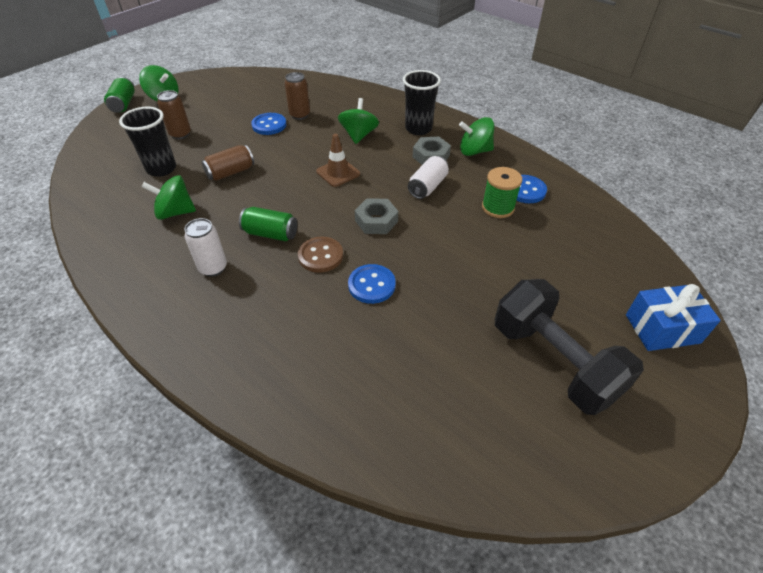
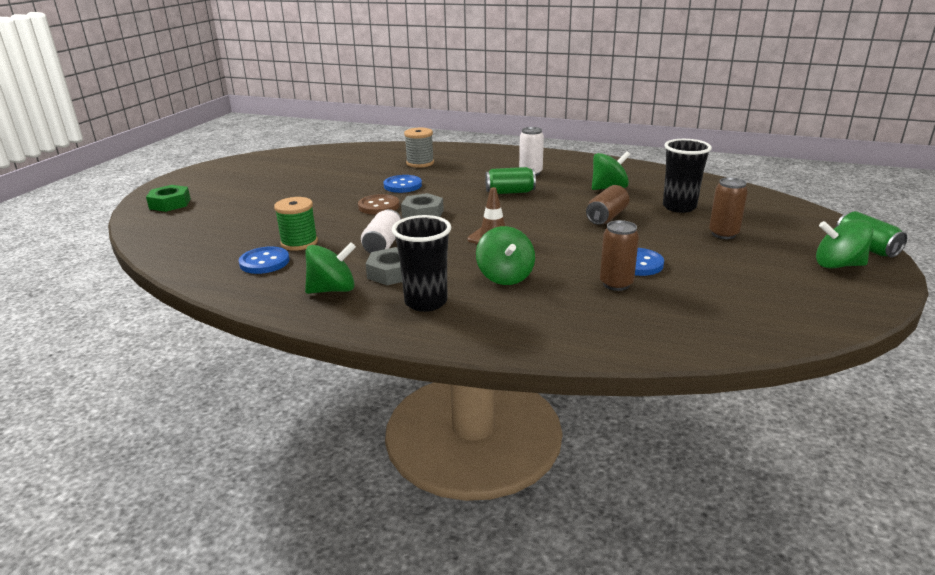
camera: 160 degrees right, 20 degrees down
(320, 256) = (455, 190): brown button -> brown button (379, 206)
(320, 346) = (420, 163): none -> grey spool
(553, 361) = (261, 181): black dumbbell -> none
(662, 328) = (170, 204): blue gift -> green nut

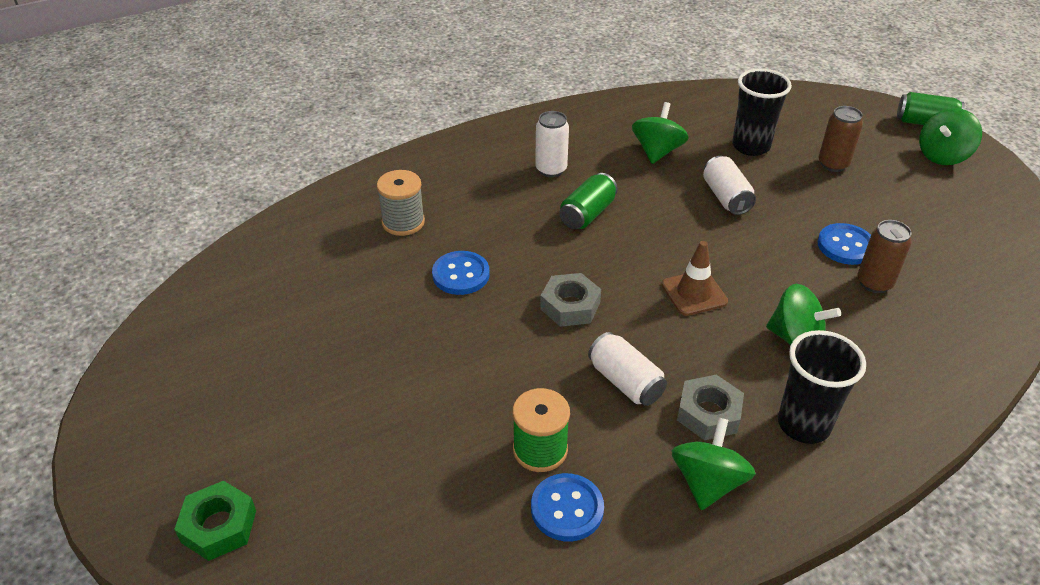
camera: 50 degrees left, 15 degrees up
(379, 206) = (504, 327): brown button -> none
(607, 217) = (726, 197): brown can -> white can

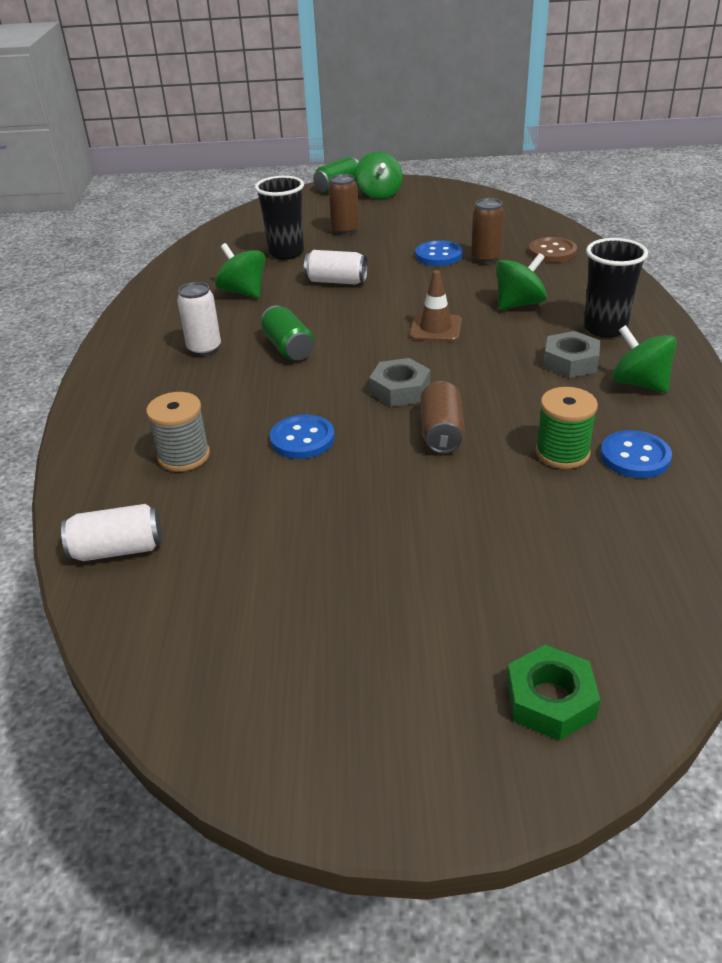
camera: 60 degrees left, 5 degrees down
(521, 355) = (441, 432): none -> brown can
(625, 382) = (512, 389): white can -> white can (118, 549)
(945, 332) = (552, 252): none -> brown button

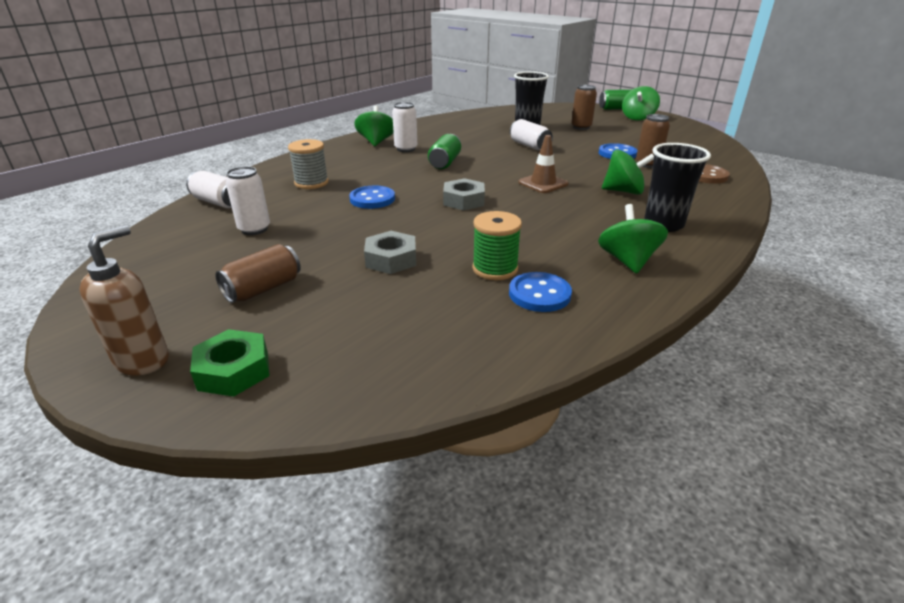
camera: 40 degrees right, 5 degrees down
(243, 292) = (471, 135): green spinning top -> green spinning top (376, 142)
(247, 555) = (254, 229): none -> white can
(441, 432) = (445, 227): brown can -> brown can (263, 289)
(454, 760) = (143, 360): none -> brown soap dispenser
(570, 362) = (599, 230): grey nut -> grey nut (391, 259)

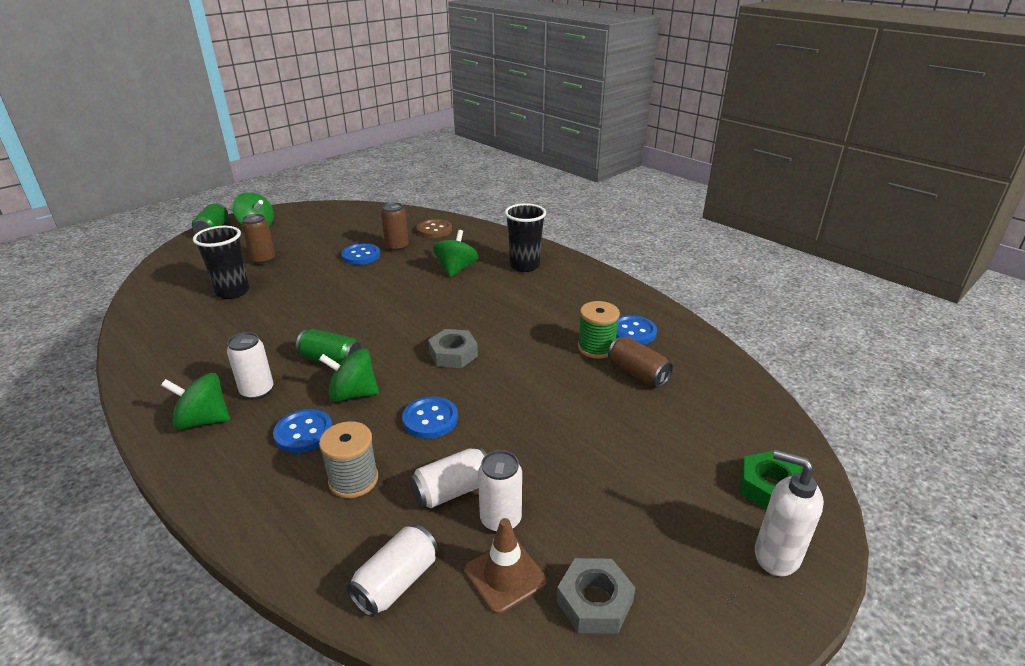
camera: 85 degrees left, 0 degrees up
(143, 360) = (776, 555): brown soap dispenser -> white soap dispenser
(263, 289) = (642, 488): brown can -> brown can (637, 373)
(361, 165) = (304, 432): none -> blue button
(391, 259) = (580, 403): grey nut -> grey nut (594, 601)
(529, 145) = (305, 299): white can -> white can (452, 491)
(543, 183) = (423, 304): brown traffic cone -> brown traffic cone (505, 576)
(627, 261) = (583, 290): green spinning top -> green spinning top (353, 394)

